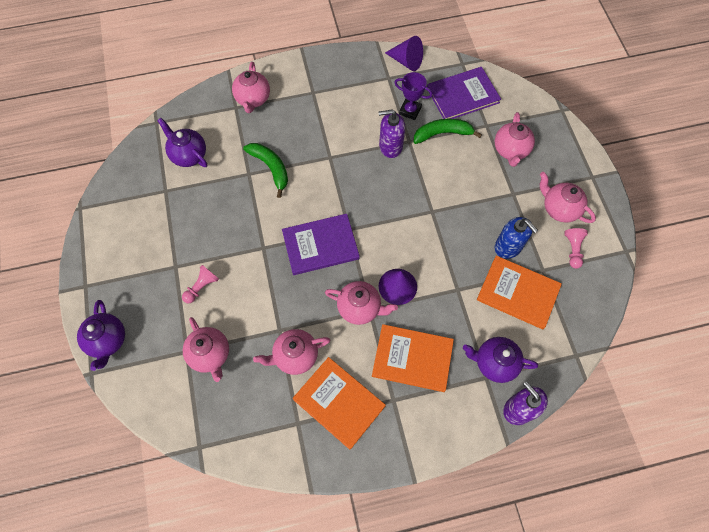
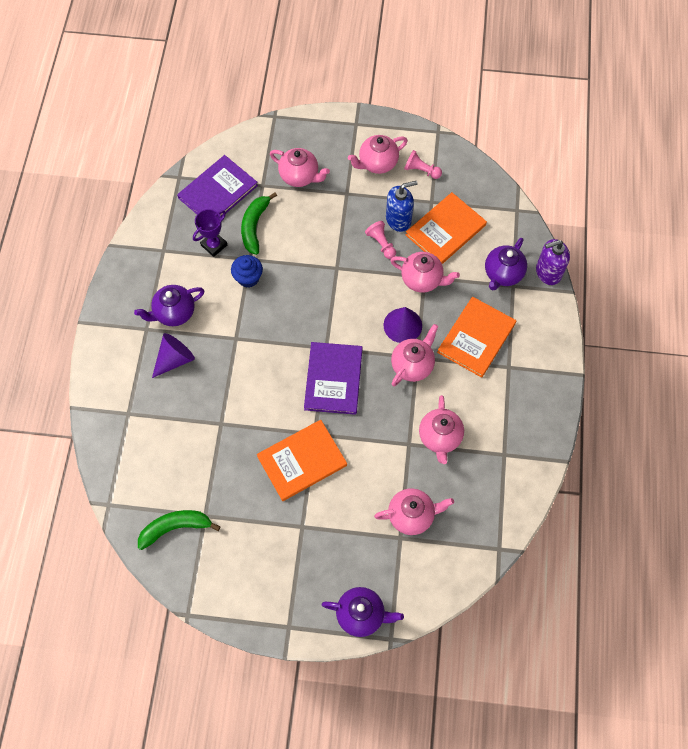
camera: 70 degrees left, 0 degrees up
(188, 155) = (170, 479): purple teapot -> purple teapot (174, 313)
(202, 287) = (335, 505): pink pawn -> pink pawn (381, 244)
(253, 99) = (126, 392): pink teapot -> pink teapot (422, 280)
(271, 168) = (223, 399): green banana -> green banana (175, 528)
(339, 403) = (497, 413): orange book -> orange book (302, 461)
(390, 146) = (248, 278): purple soap dispenser -> blue cupcake
(406, 61) = (150, 226): purple cone -> purple cone (175, 359)
(462, 95) = (218, 192): purple book -> purple book turned 45 degrees clockwise

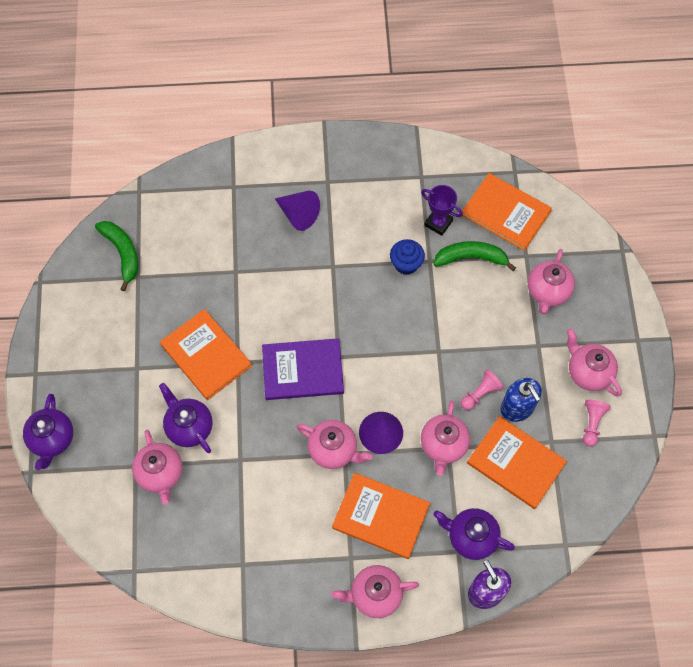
camera: 80 degrees right, 0 degrees up
(174, 313) = (350, 202): purple teapot -> purple teapot (189, 427)
(218, 192) = (506, 213): purple book -> orange book
(440, 437) = (252, 491): pink teapot -> pink teapot (375, 595)

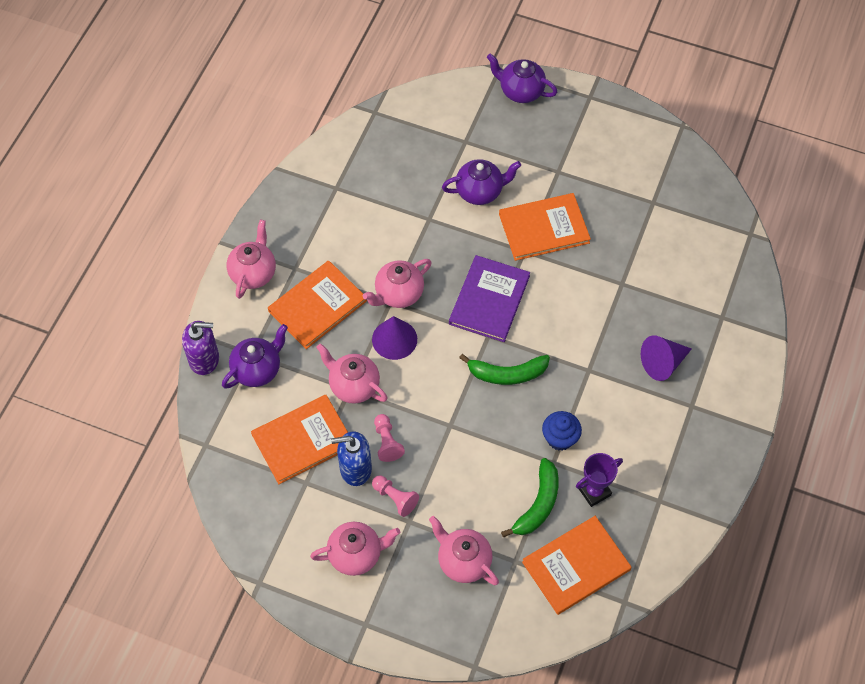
camera: 115 degrees right, 5 degrees down
(122, 253) = (684, 198): green banana -> green banana (507, 374)
(160, 474) = (448, 156): pink teapot -> none
(592, 423) = (303, 529): pink pawn -> pink pawn (395, 498)

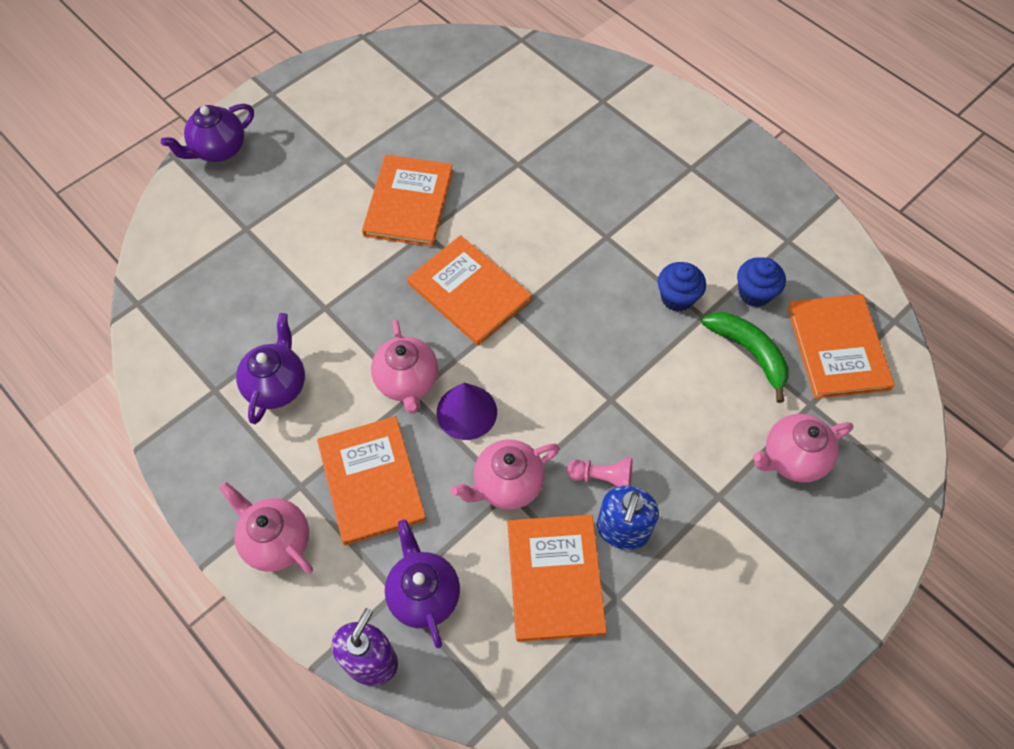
camera: 65 degrees left, 0 degrees up
(356, 554) = (741, 577): pink teapot -> none
(395, 498) = (682, 499): pink pawn -> none
(480, 192) = (322, 242): purple teapot -> purple teapot (277, 385)
(489, 300) = (469, 292): purple book -> orange book
(507, 374) = (573, 314): green banana -> none
(594, 491) = (754, 293): purple trophy -> blue cupcake
(663, 363) = (630, 170): purple cone -> none

